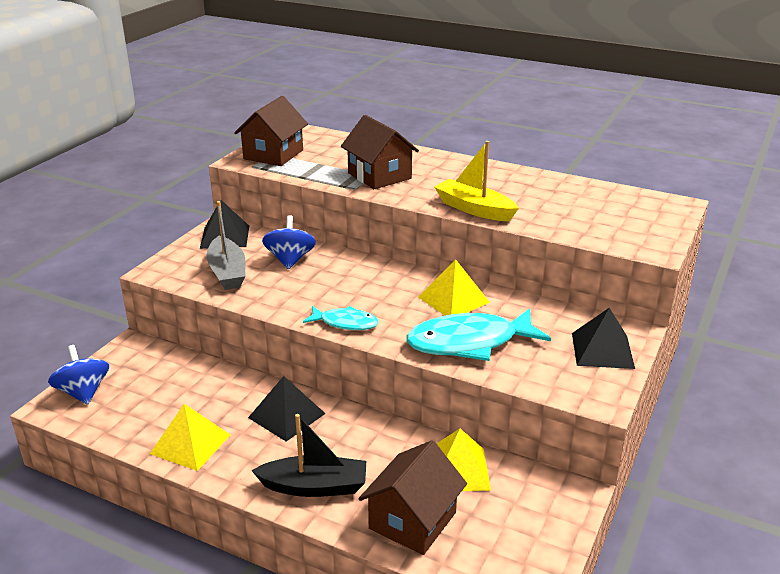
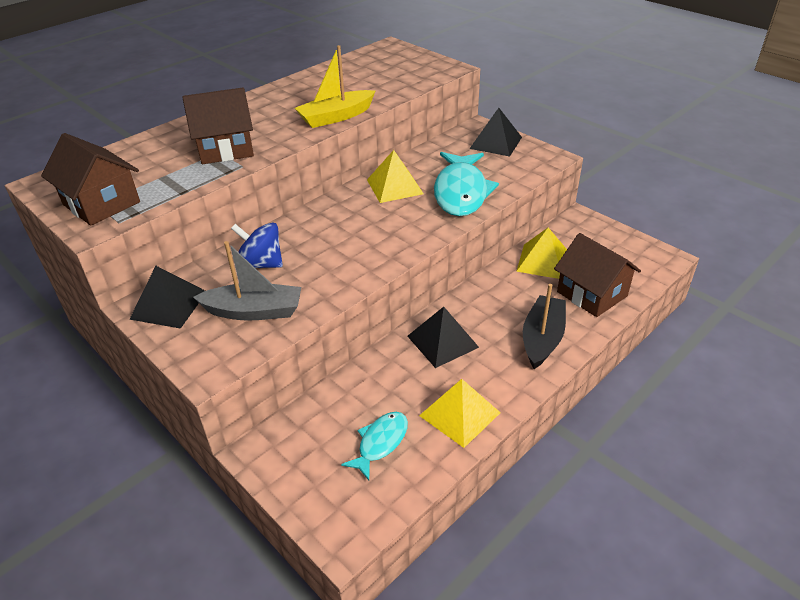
camera: 70 degrees left, 10 degrees up
(83, 392) = (330, 504): blue spinning top -> none
(345, 323) = (400, 247): turquoise fish -> turquoise fish (380, 443)

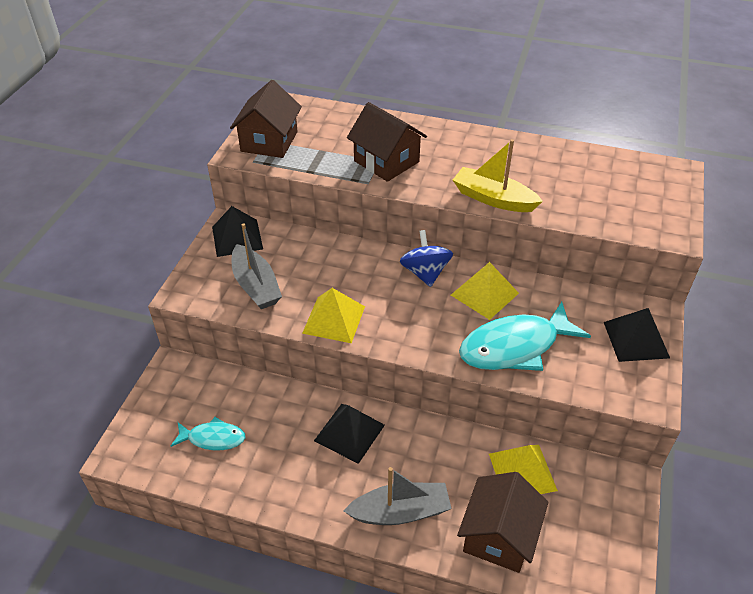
camera: 60 degrees right, 5 degrees up
(261, 264) = (312, 261): blue spinning top -> blue spinning top (425, 273)
(459, 414) = (269, 480): yellow pyramid -> yellow pyramid (334, 319)
(542, 339) = (400, 512): black boat -> grey boat

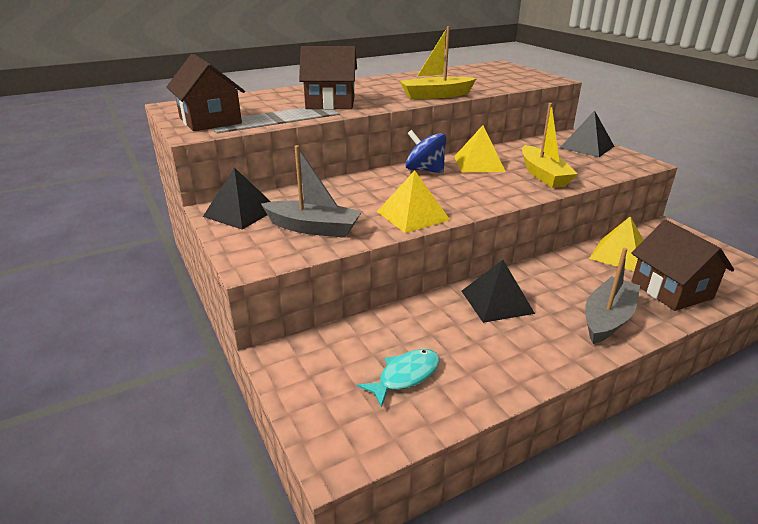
camera: 45 degrees left, 15 degrees down
(515, 347) = (543, 175): turquoise fish -> yellow boat

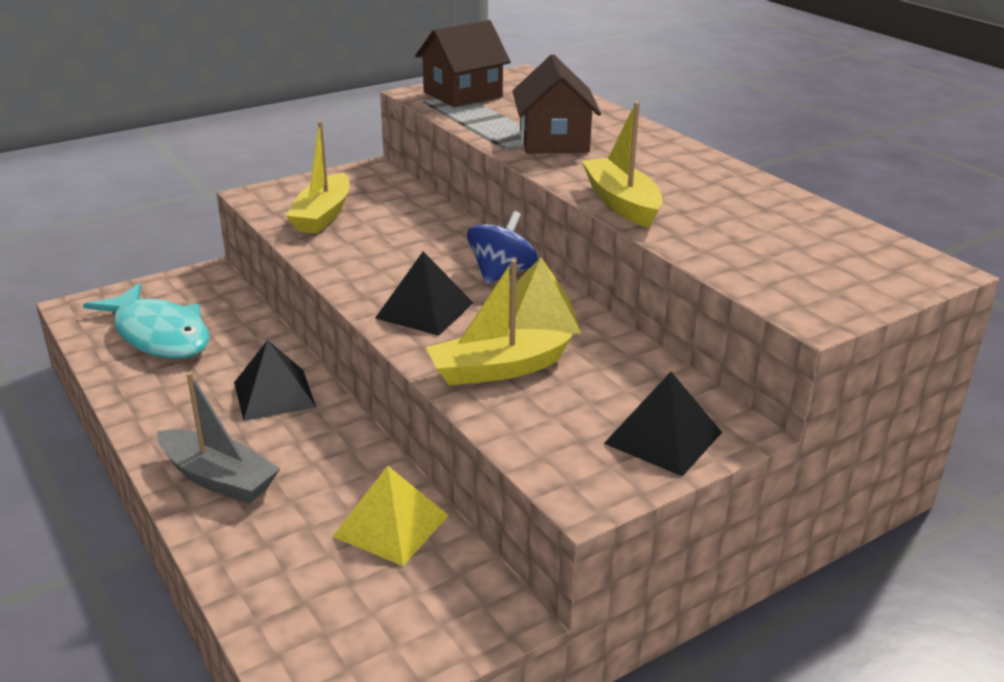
camera: 85 degrees right, 0 degrees up
(240, 212) = (365, 180): black pyramid -> black pyramid (424, 310)
(313, 228) = (323, 215): grey boat -> yellow boat
(405, 376) = (159, 335): turquoise fish -> turquoise fish, size x1.83
(412, 215) = (349, 266): yellow pyramid -> none
(671, 290) = (277, 559): brown house -> none

